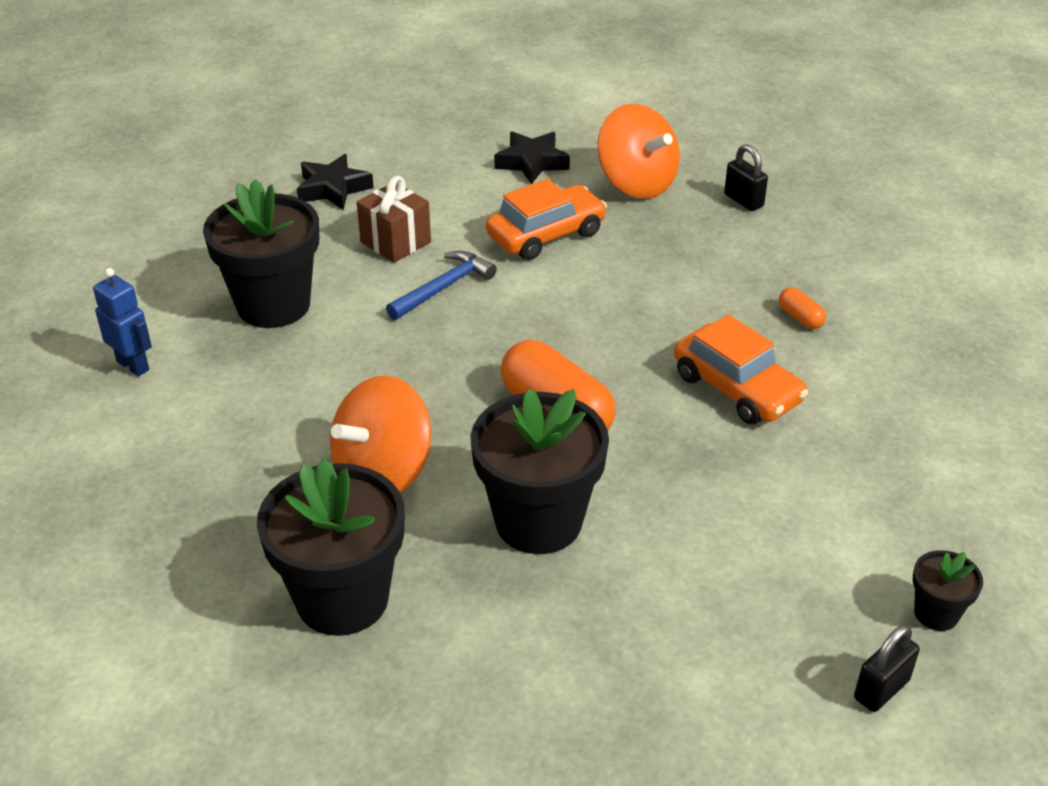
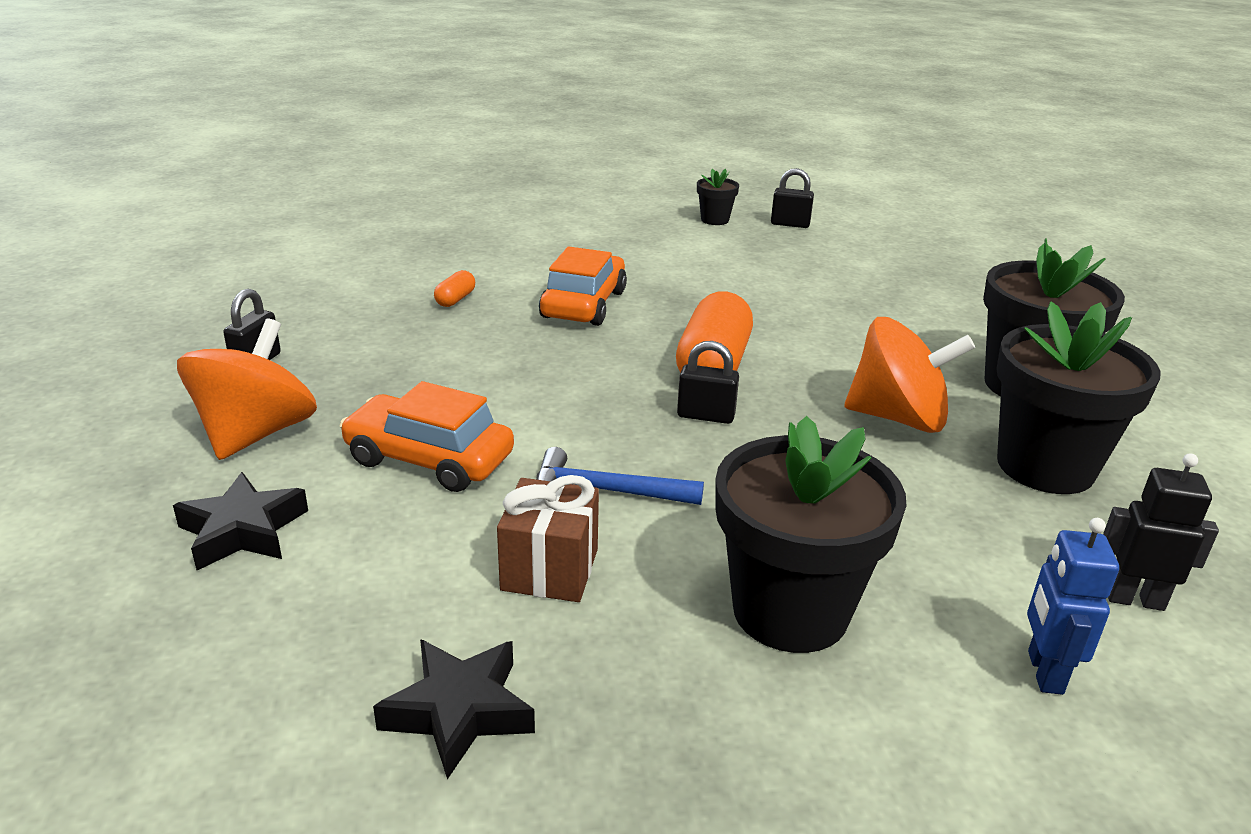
camera: 125 degrees left, 10 degrees down
(117, 443) = (1134, 599): none -> black robot
(486, 370) = (706, 416): none -> black padlock
(538, 521) = (835, 338): black flower pot -> black flower pot (1045, 467)

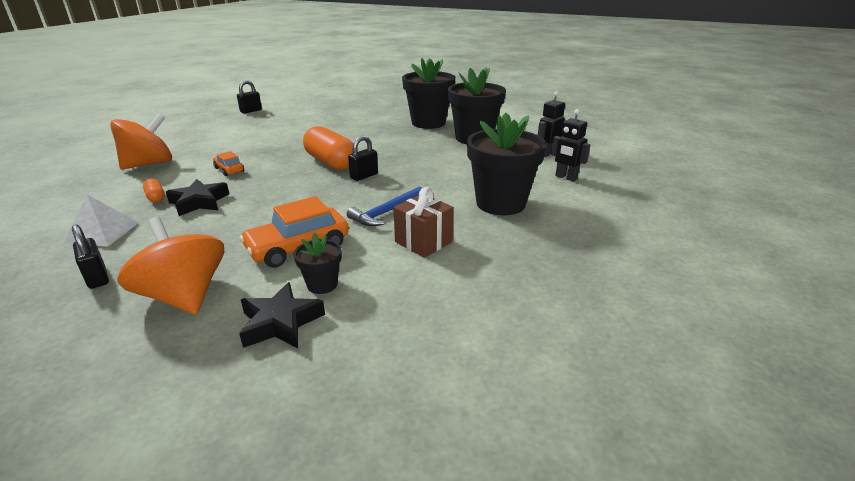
camera: 55 degrees left, 0 degrees up
(347, 314) = (102, 232): none -> white pyramid
(459, 711) = (492, 290): black star -> black star (199, 202)
(584, 304) = (229, 170): orange car -> orange car, size x0.54
(714, 220) = (214, 121): black flower pot -> black flower pot (322, 284)
(898, 418) = (417, 146): orange spinning top -> orange spinning top (149, 164)
(1044, 672) = (566, 177): blue robot -> black robot

